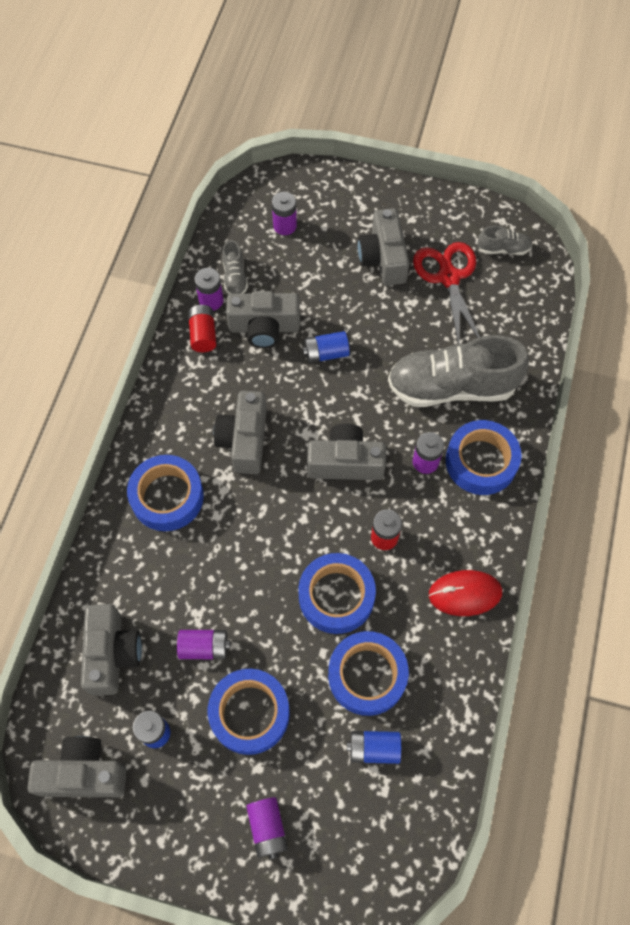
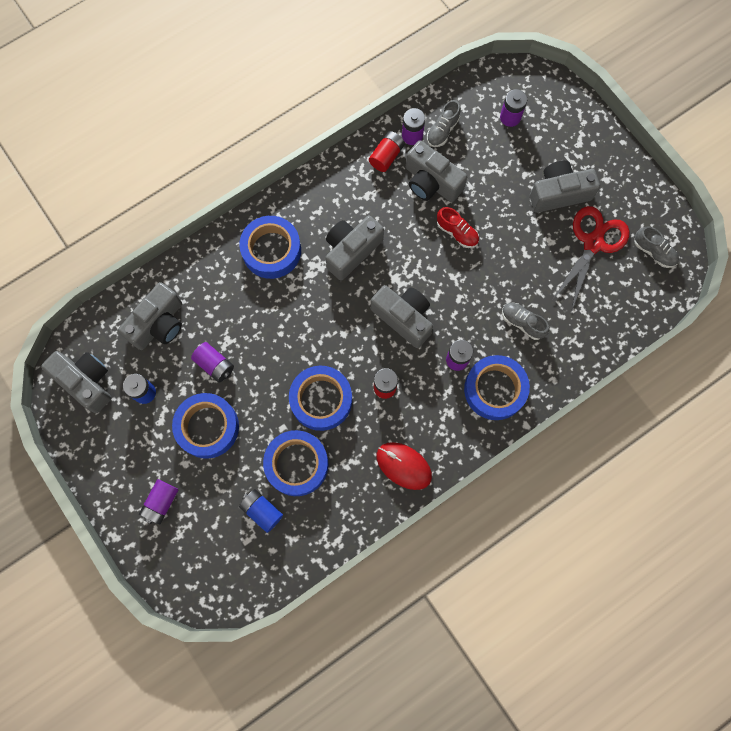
camera: 40 degrees right, 10 degrees up
(326, 353) = (457, 232): blue battery -> red shoe
(383, 258) = (559, 193): grey camera -> grey camera turned 45 degrees clockwise
(451, 387) = (522, 323): grey shoe -> grey shoe, size x0.44

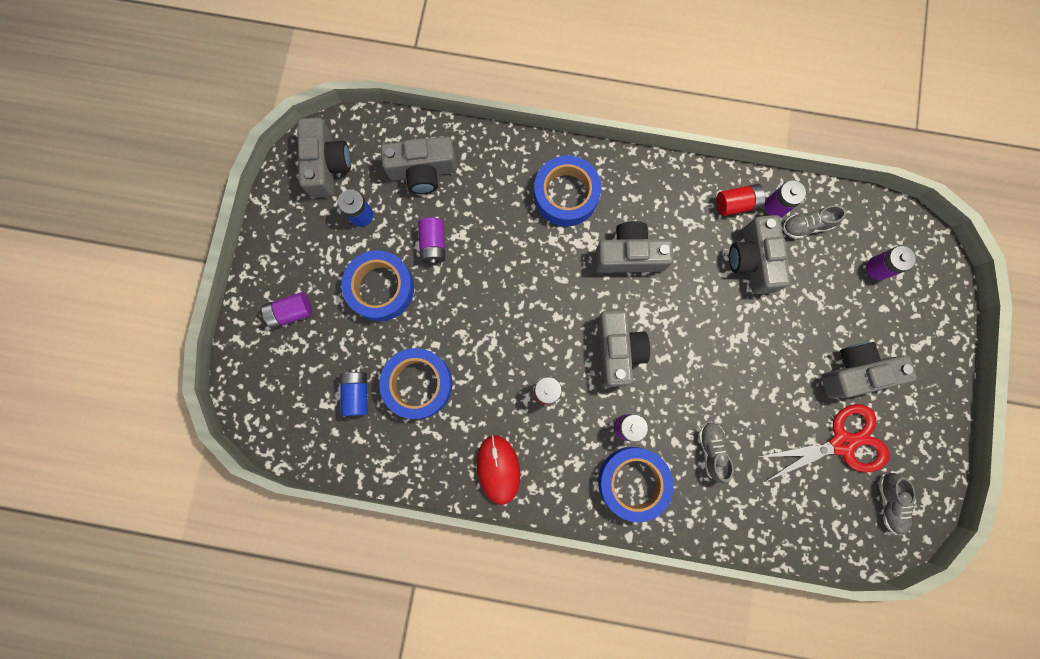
camera: 45 degrees right, 5 degrees up
(321, 400) = (486, 352): blue tape -> none
(457, 232) = (732, 323): red shoe -> none
(559, 193) = (854, 373): grey camera -> grey camera turned 45 degrees counterclockwise

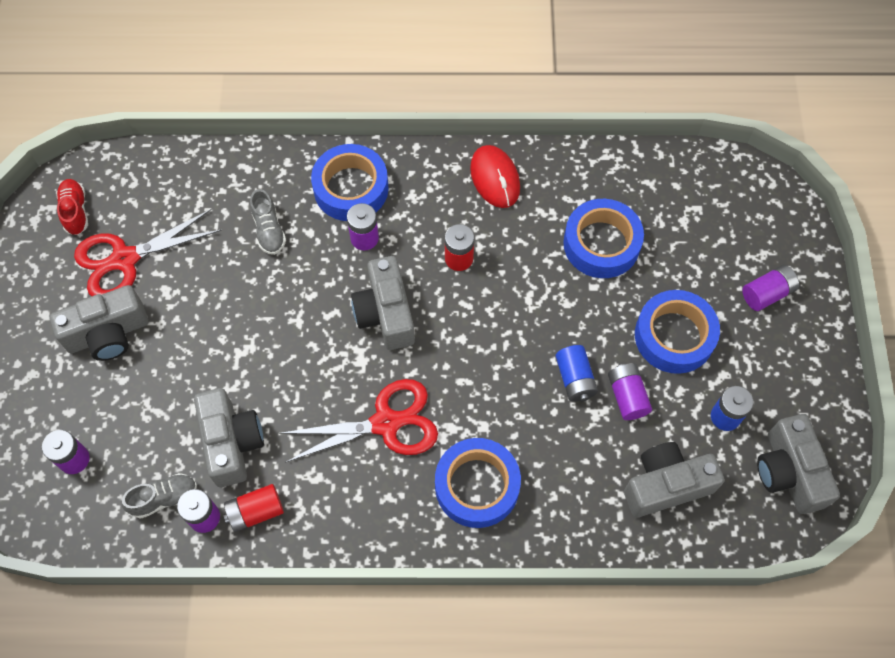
camera: 170 degrees right, 15 degrees down
(357, 394) = (665, 224): blue battery -> blue battery (575, 379)
(629, 255) = (385, 423): grey camera -> red scissors
(889, 502) = (75, 211): grey shoe -> red shoe

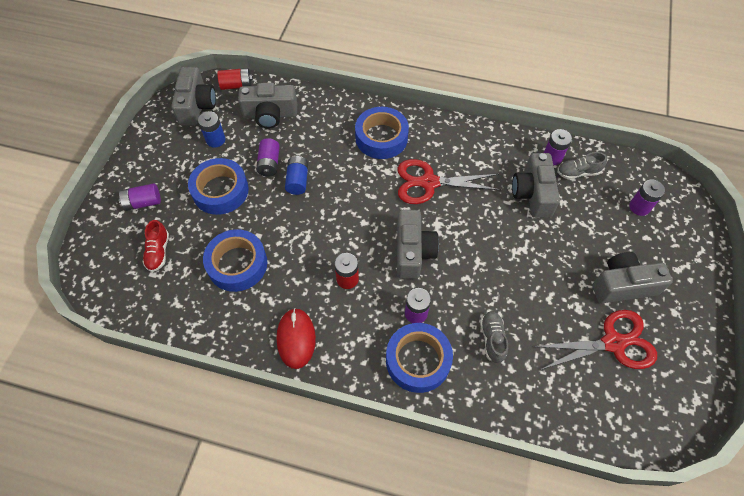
camera: 165 degrees left, 5 degrees down
(75, 211) = (660, 399): red shoe -> red shoe (158, 252)
(255, 512) = (520, 153): red battery -> red battery (237, 85)

